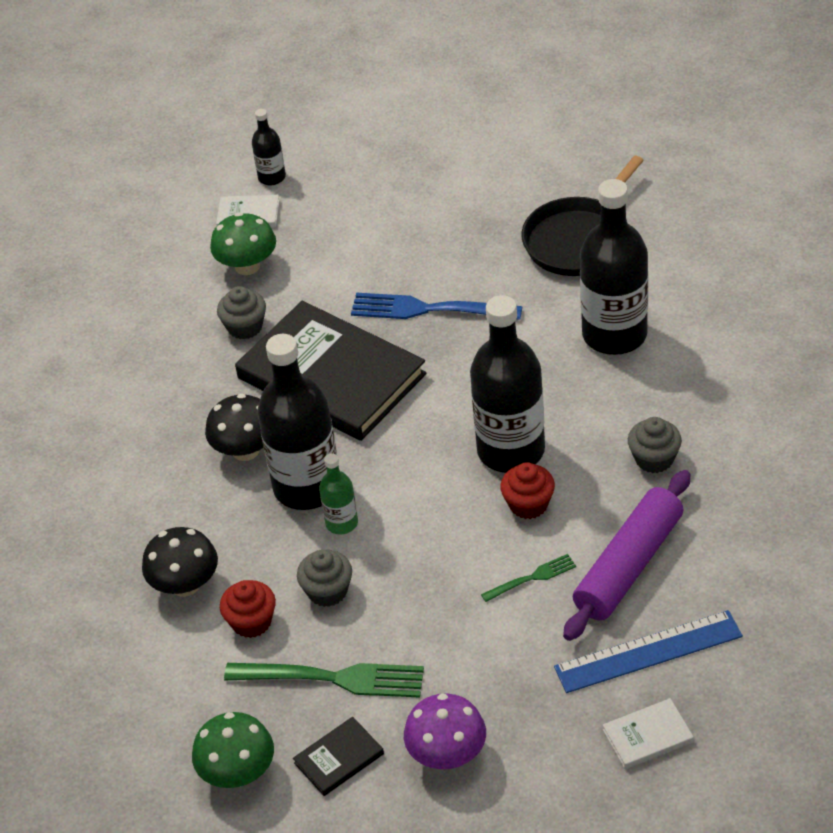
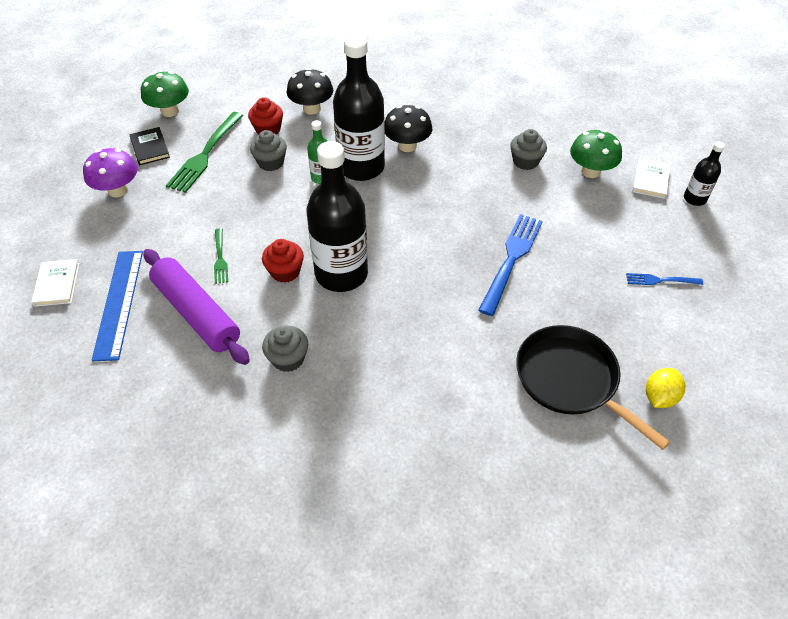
camera: 100 degrees right, 5 degrees up
(331, 376) = (459, 195): black book -> none
(416, 192) = (660, 280): none -> blue fork
(572, 180) = (659, 397): none -> yellow lemon
(614, 335) = (438, 372): black bottle -> none

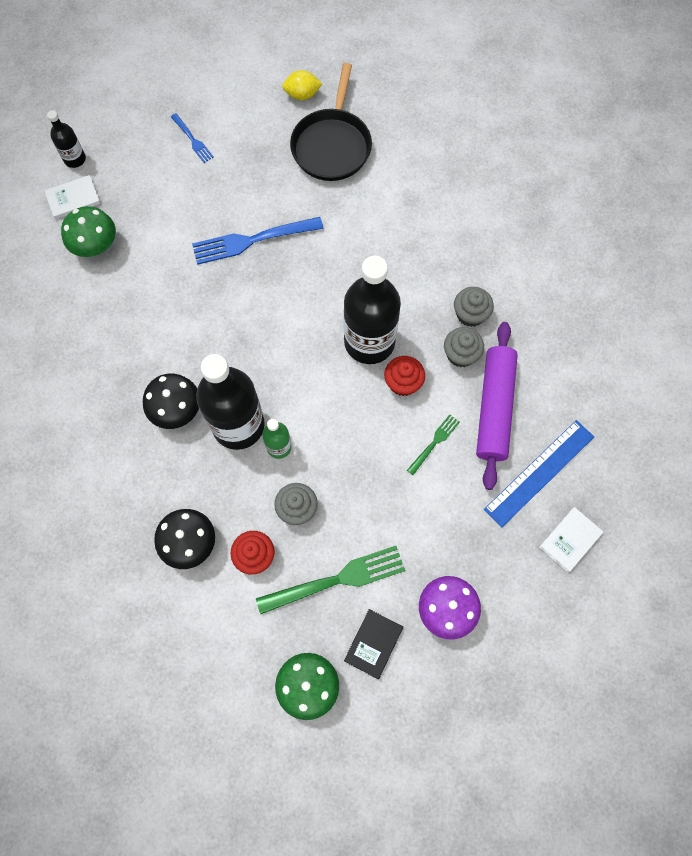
camera: 130 degrees left, 20 degrees up
(525, 161) = (121, 301): grey cupcake -> grey cupcake (461, 354)

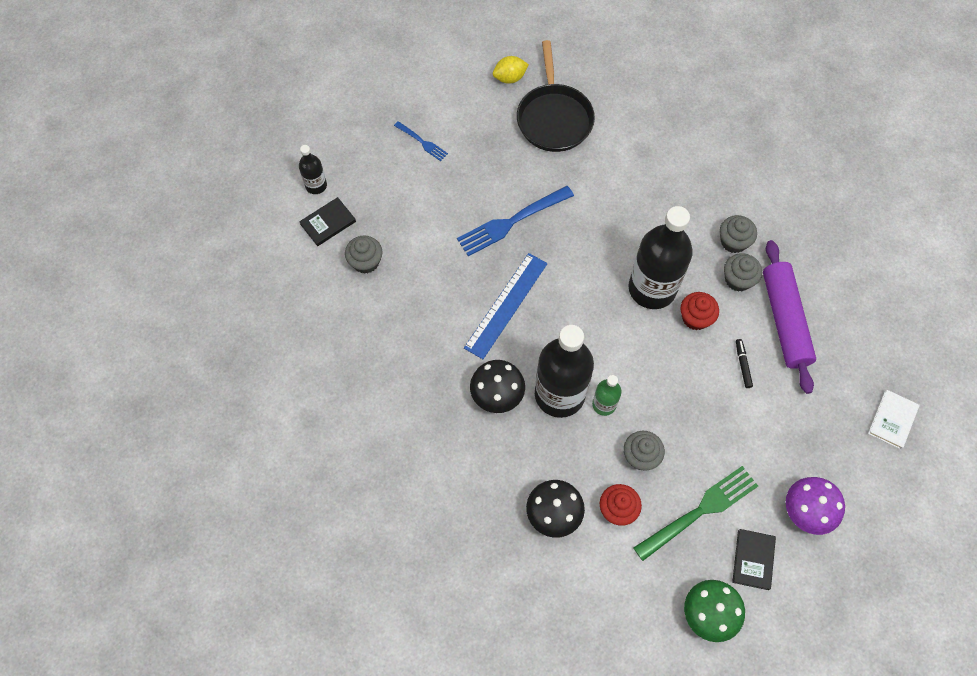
camera: 15 degrees left, 5 degrees down
(73, 199) = (328, 223): white book -> black book
(96, 246) = (366, 262): green mushroom -> grey cupcake
(434, 443) = (743, 365): green fork -> black marker
(539, 473) = (845, 368): blue ruler -> blue ruler (506, 305)

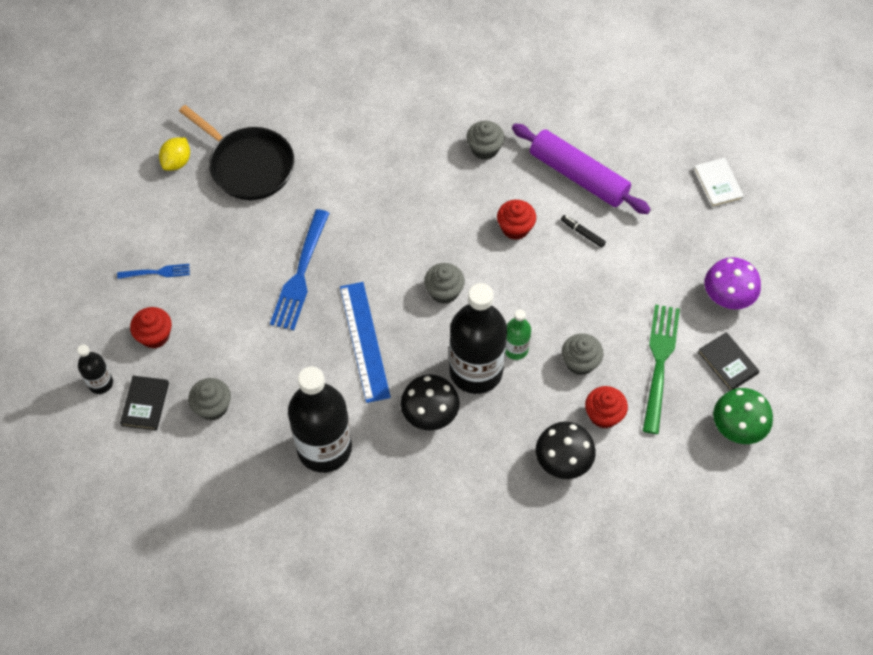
camera: 45 degrees left, 5 degrees down
(378, 183) = (155, 335): none -> red cupcake
(652, 288) = (461, 233): black bottle -> black bottle (324, 448)
(738, 279) = (516, 174): grey cupcake -> grey cupcake (444, 291)

